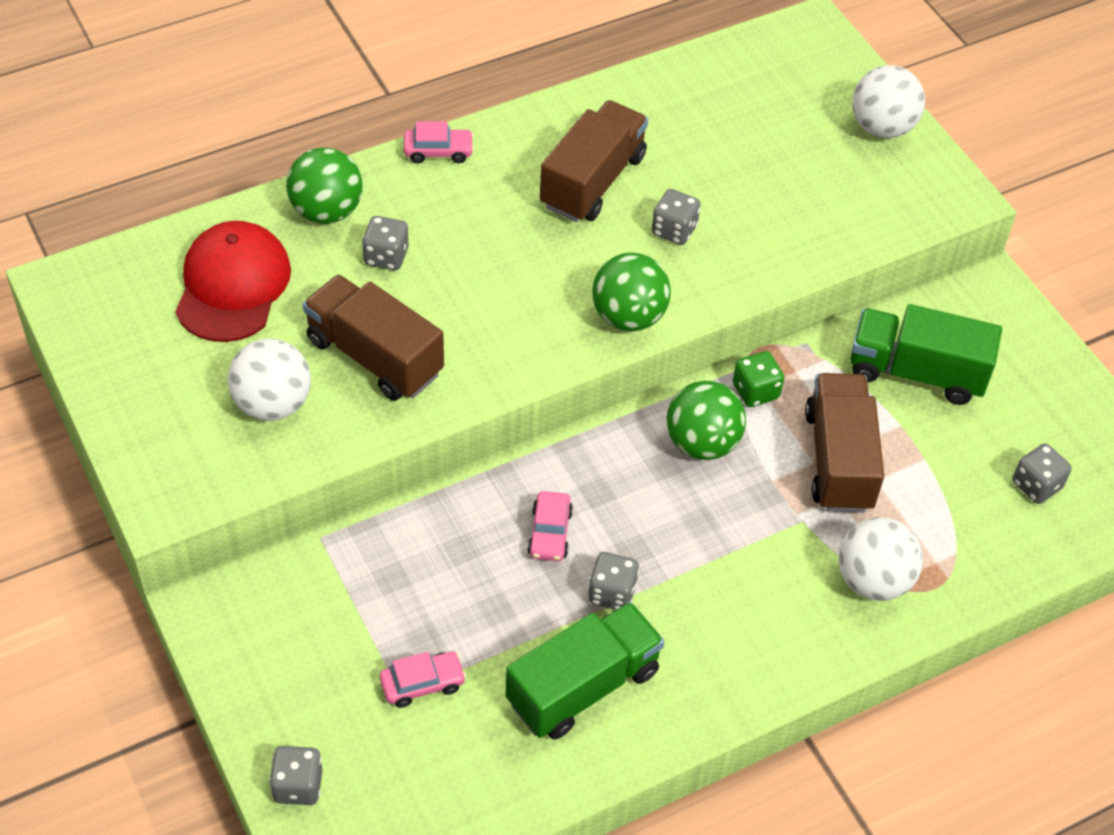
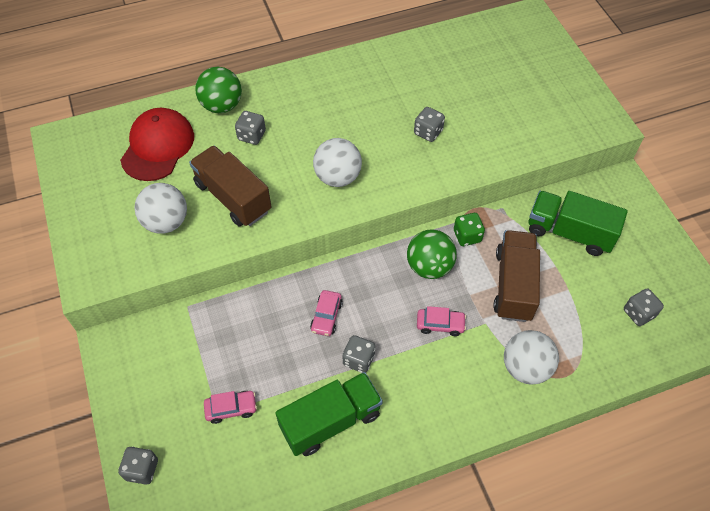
camera: 10 degrees right, 5 degrees up
(438, 151) = (294, 74): pink car -> pink car (440, 324)
(592, 181) = (383, 99): brown truck -> none
(628, 317) = (391, 184): green ball -> none
(882, 127) = (565, 77): white ball -> white ball (337, 177)

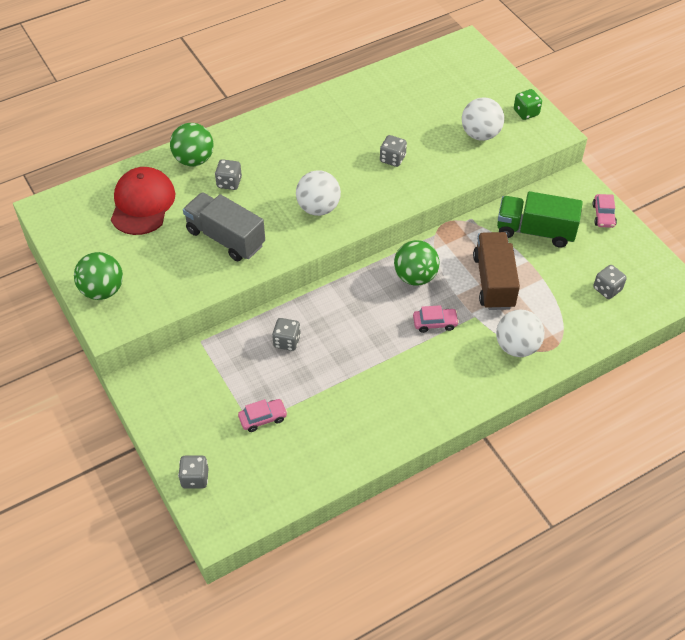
camera: 10 degrees left, 5 degrees down
(91, 238) = (102, 290): none -> green ball
(166, 222) = (169, 267): white ball -> white ball (480, 134)
(233, 197) = (225, 238): brown truck -> grey truck
(326, 316) = (331, 331): pink car -> pink car (603, 215)
(330, 421) = (354, 414): green truck -> none
(358, 360) = (368, 362): grey dice -> grey dice (287, 341)
(467, 236) = (444, 247): green dice -> green dice (526, 112)

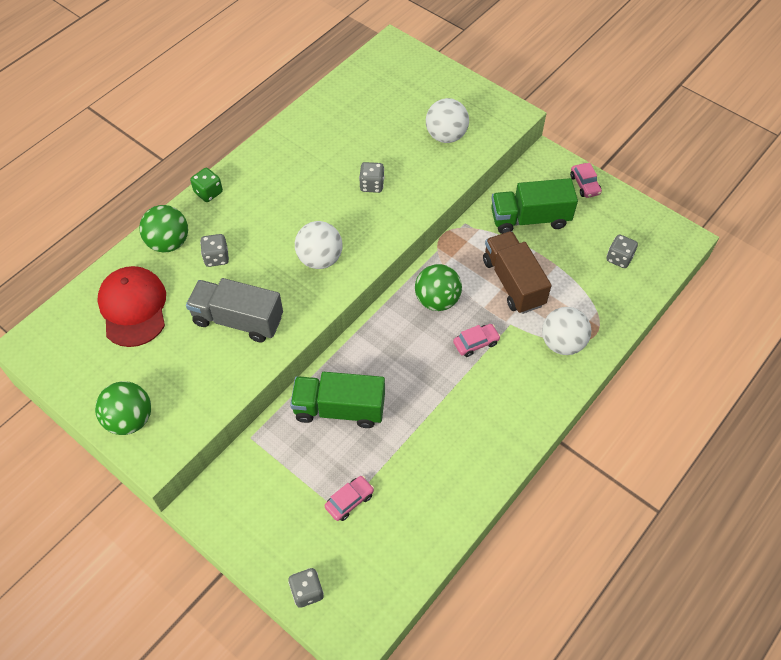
camera: 20 degrees left, 5 degrees up
(287, 341) = (339, 409): grey dice -> green truck
(526, 112) = (479, 101): green dice -> green dice (208, 192)

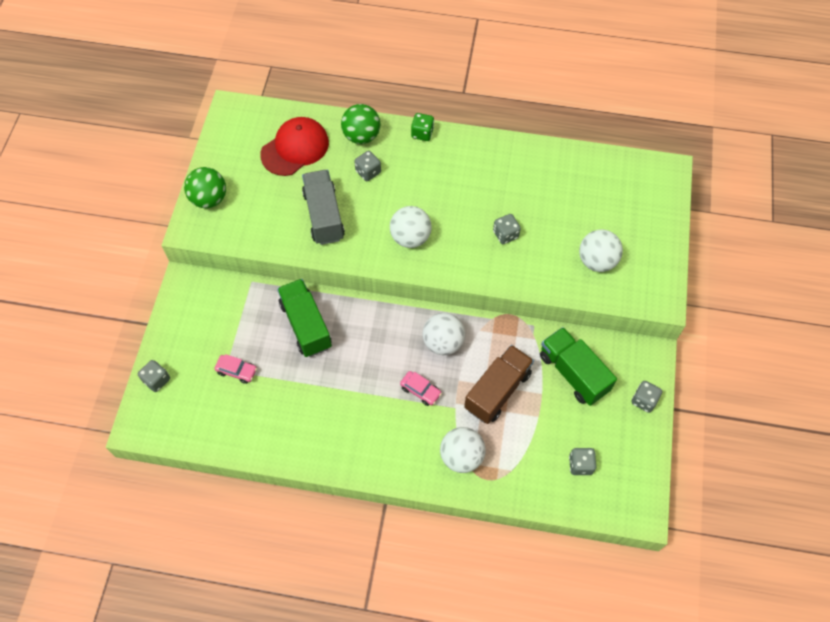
camera: 60 degrees right, 5 degrees up
(437, 300) = (443, 342): green ball -> white ball
(584, 185) = (644, 400): pink car -> grey dice

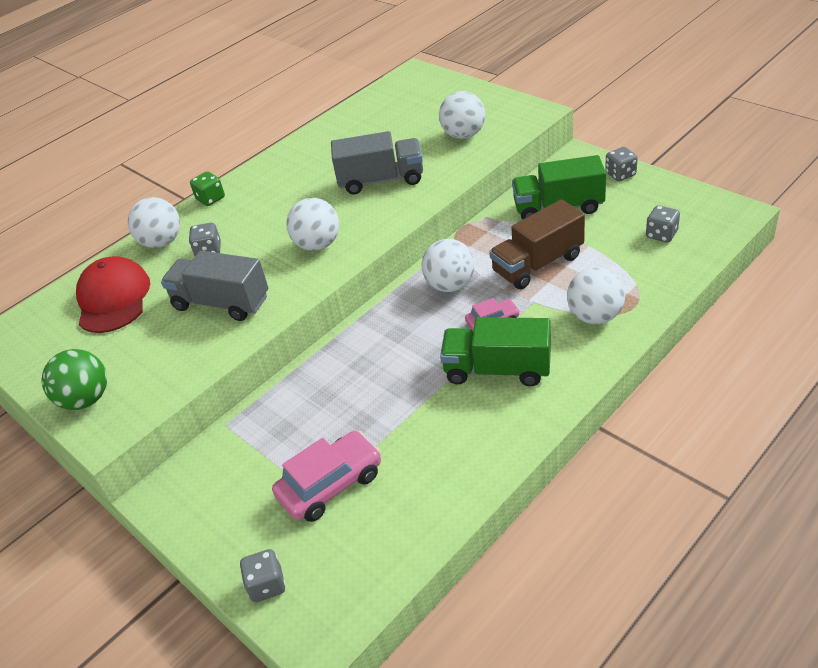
camera: 50 degrees left, 20 degrees down
(237, 371) = (330, 484): pink car -> pink car, size x1.76
(306, 325) = (329, 392): green truck -> green truck (497, 369)
(361, 136) = (162, 242): green ball -> white ball
(497, 390) = (538, 264): brown truck -> brown truck turned 105 degrees counterclockwise
(505, 234) = (381, 180): grey dice -> grey truck

